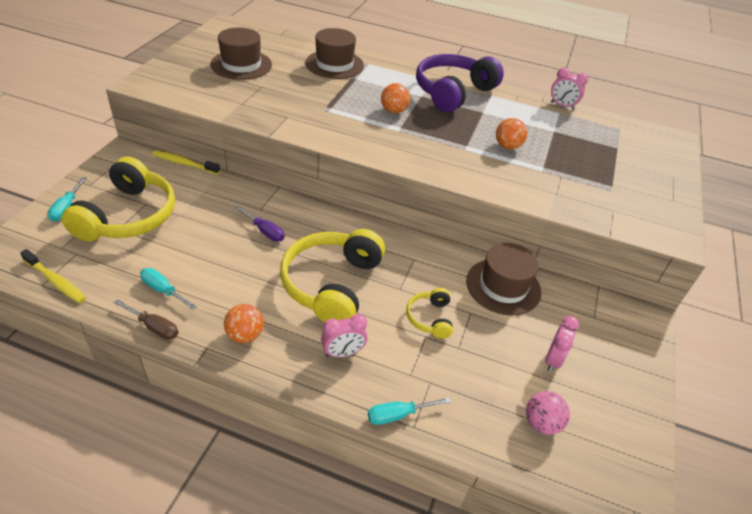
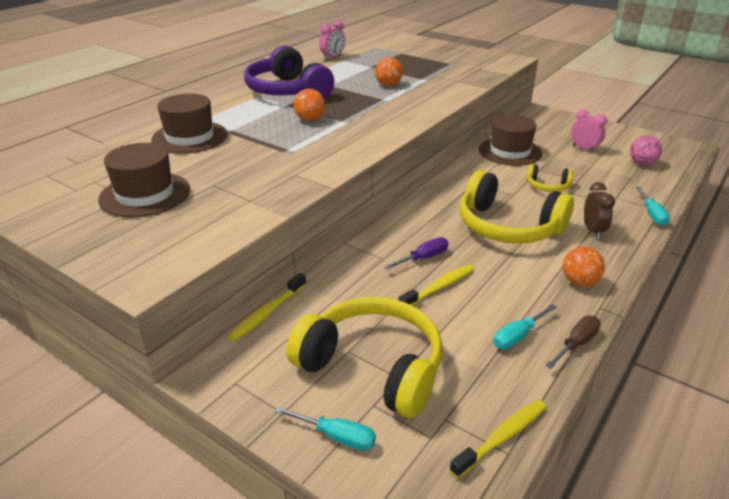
camera: 70 degrees left, 10 degrees down
(224, 243) = (439, 287): none -> yellow toothbrush
(343, 353) = (593, 231): pink clock -> brown clock

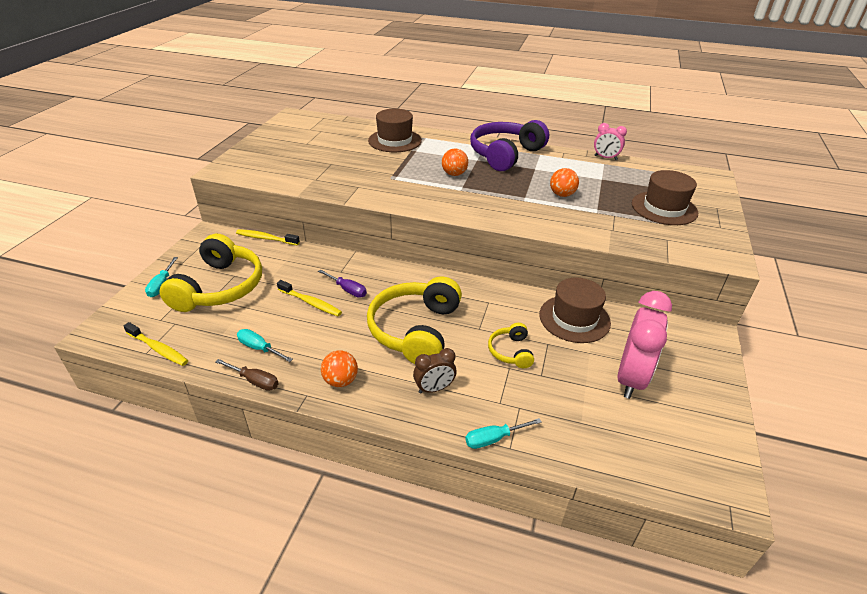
camera: 70 degrees right, 5 degrees up
(145, 194) = (310, 148): brown hat -> brown hat (664, 208)
(584, 148) = (631, 378): pink clock -> pink clock, size x1.90
(642, 163) = (629, 434): pink ball -> none

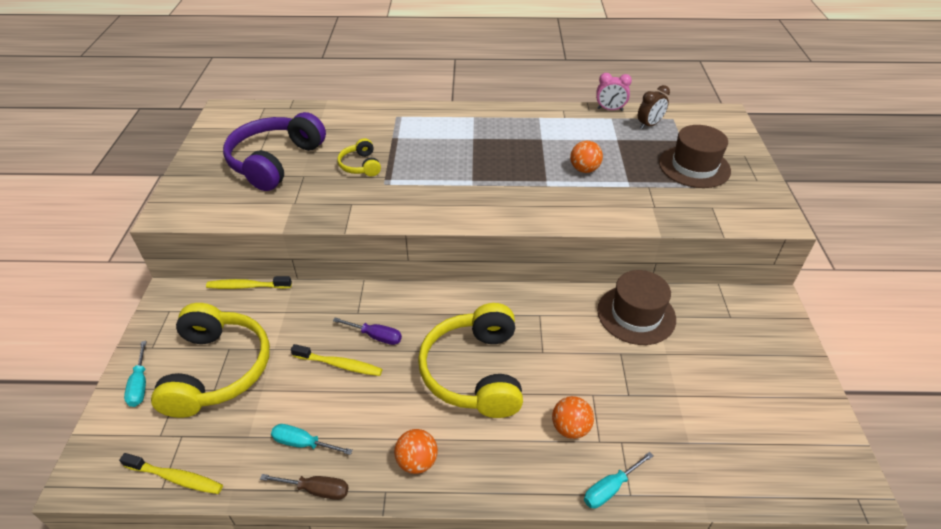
camera: 15 degrees left, 5 degrees up
(395, 141) = (367, 127): brown hat -> none
(434, 389) = (524, 443): brown clock -> brown clock (649, 125)
(454, 174) = (455, 163): orange ball -> orange ball (570, 428)
(505, 154) = (501, 125): purple headphones -> purple headphones (275, 161)
(511, 351) = (587, 373): yellow headphones -> yellow headphones (360, 165)
(631, 378) = (717, 375): pink clock -> none

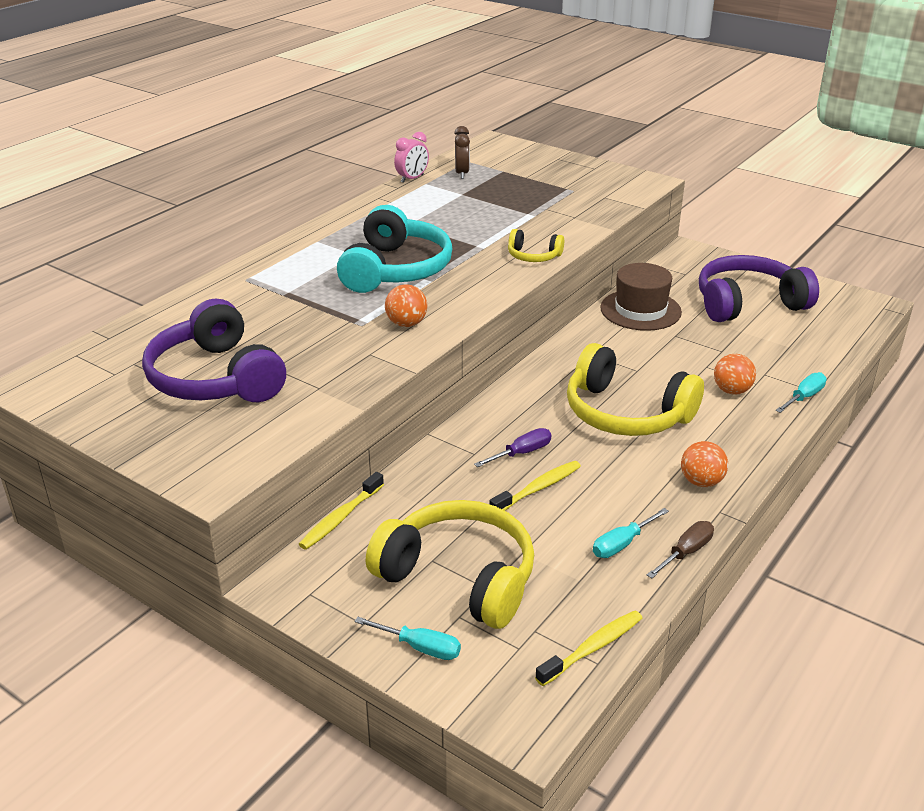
camera: 55 degrees left, 10 degrees down
(360, 165) = (308, 328): yellow headphones -> yellow headphones (533, 256)
(470, 163) = (395, 269): none -> turquoise headphones
(584, 169) = (484, 224): orange ball -> orange ball (406, 324)
(610, 488) = (804, 397): turquoise screwdriver -> turquoise screwdriver turned 135 degrees counterclockwise
(694, 166) = (545, 181): brown hat -> none
(731, 381) = (748, 303): none -> purple headphones

